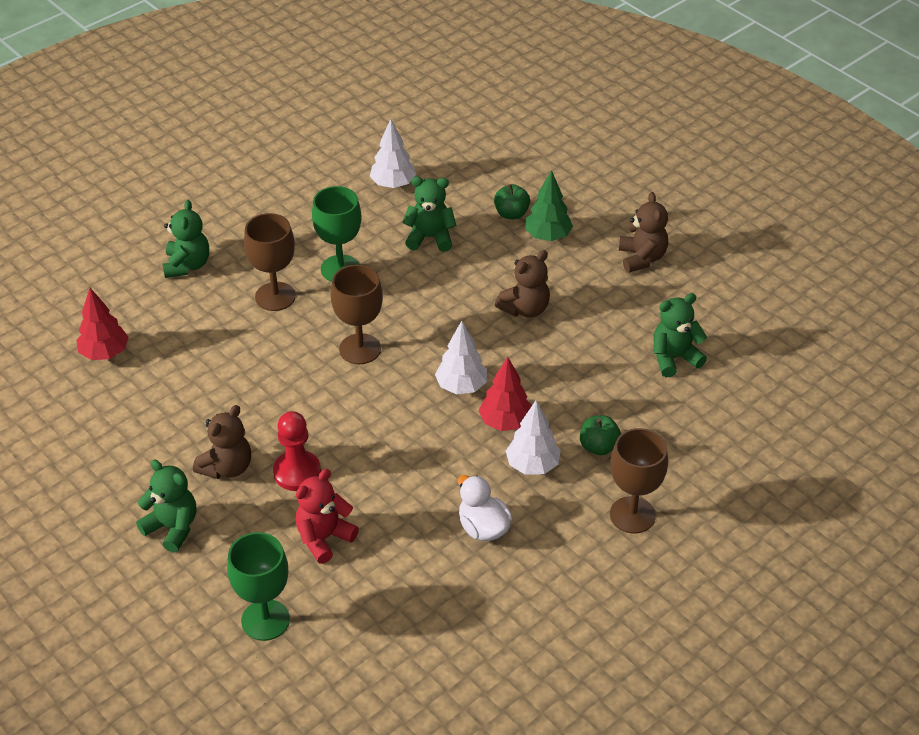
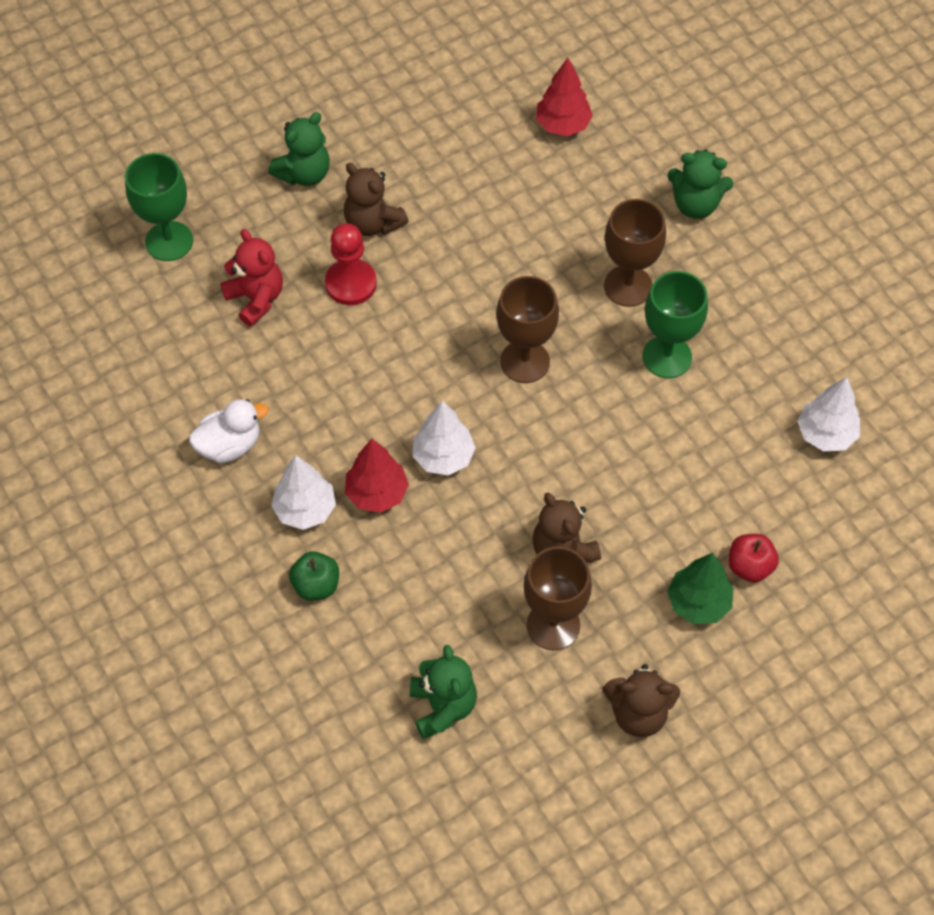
camera: 100 degrees right, 15 degrees up
(430, 237) = (713, 462): green teddy bear -> none
(511, 214) = (749, 566): green apple -> red apple
(632, 515) = (207, 598): brown goblet -> brown goblet (553, 625)

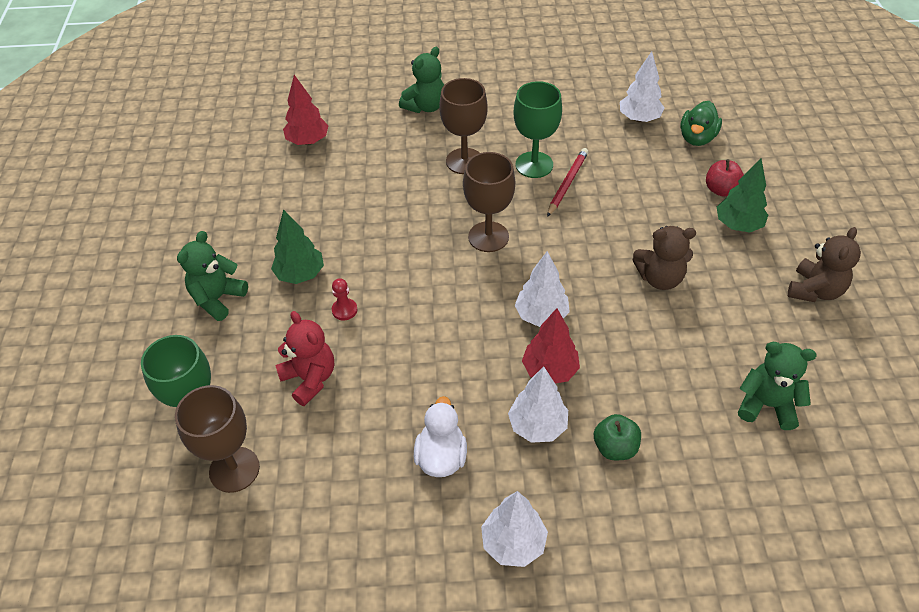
camera: 60 degrees left, 10 degrees down
(173, 541) = (513, 543): none -> white tree
(256, 299) = (310, 379): red teddy bear -> red teddy bear turned 60 degrees clockwise
(304, 173) = (218, 298): green teddy bear -> green teddy bear turned 135 degrees counterclockwise
(351, 283) = (344, 310): red pawn -> red pawn, size x0.55
(373, 223) = (300, 274): brown teddy bear -> green tree
(553, 625) = (722, 309): brown goblet -> brown goblet (234, 469)
(657, 402) = (567, 183): none -> red pencil
(831, 510) = (697, 138): none -> green duck

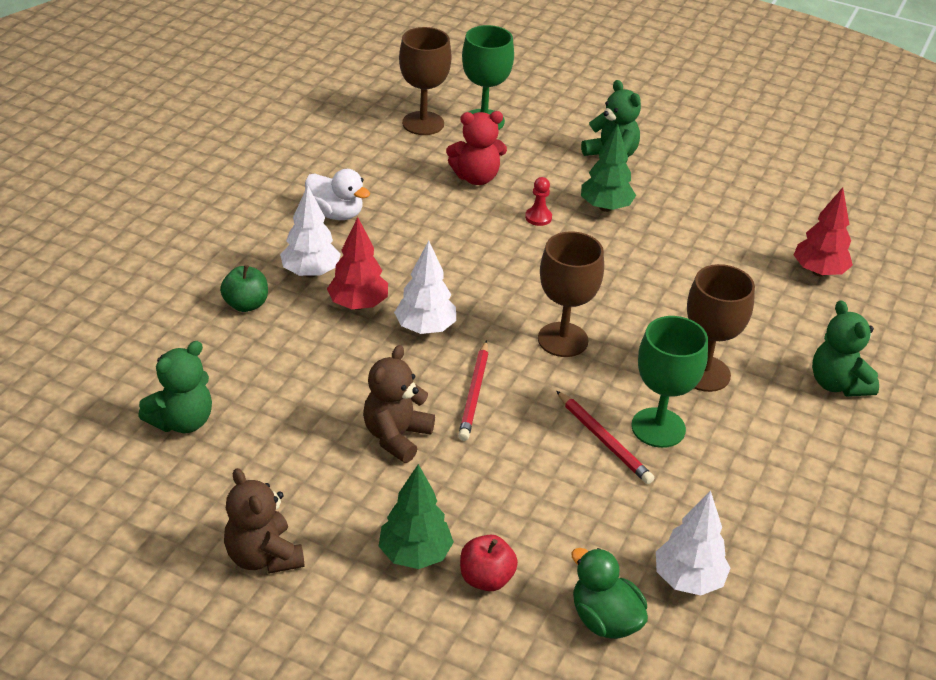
camera: 115 degrees right, 10 degrees down
(513, 543) = (229, 218): white tree -> none
(583, 258) = (474, 393): none -> red pencil

